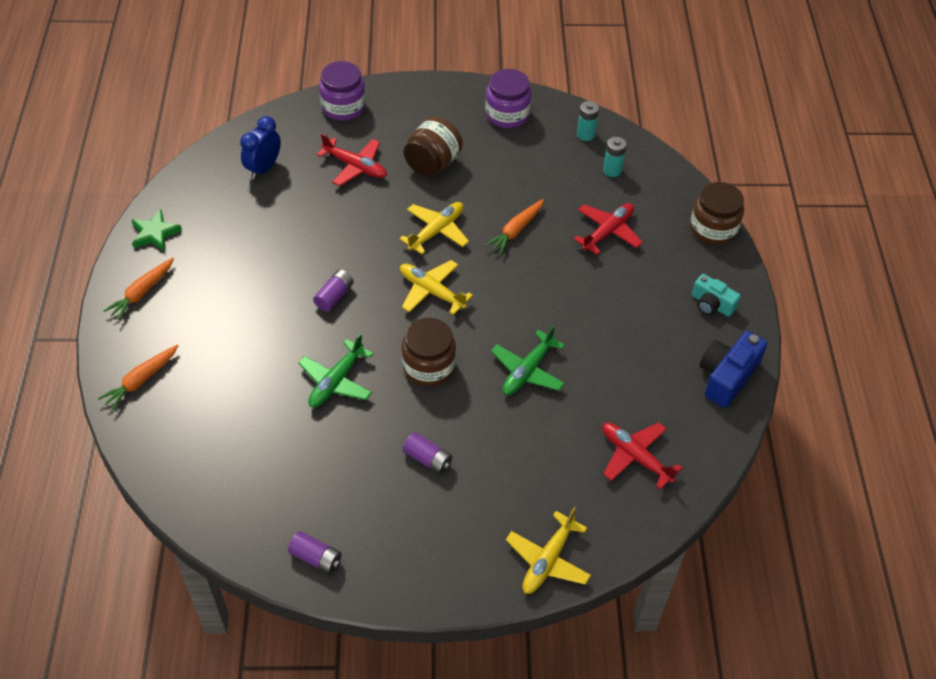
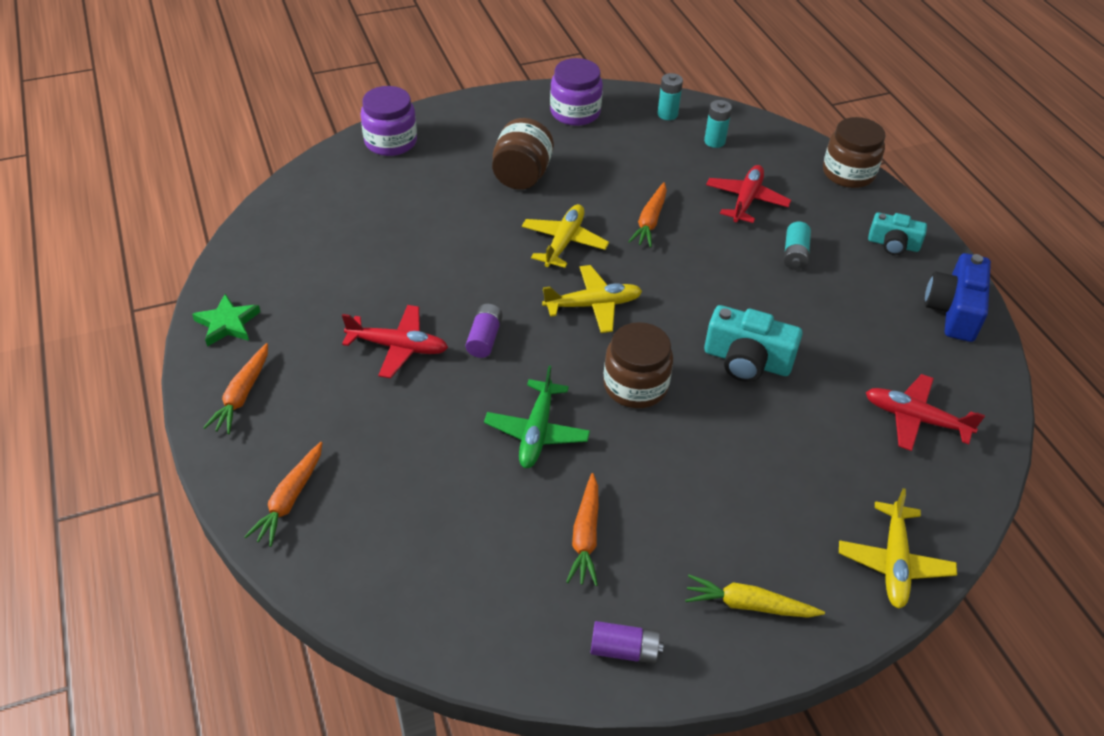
camera: 20 degrees left, 5 degrees down
(264, 168) = (329, 223): blue clock -> none
(331, 470) = (585, 536): none -> orange carrot
(355, 167) = (436, 198): red plane -> red plane (398, 347)
(421, 555) = (748, 605): none -> yellow carrot
(428, 459) = (692, 489): purple battery -> none
(431, 291) = (593, 305): yellow plane -> yellow plane turned 150 degrees clockwise
(527, 371) = (747, 360): green plane -> turquoise camera
(620, 291) = (795, 254): none -> turquoise battery

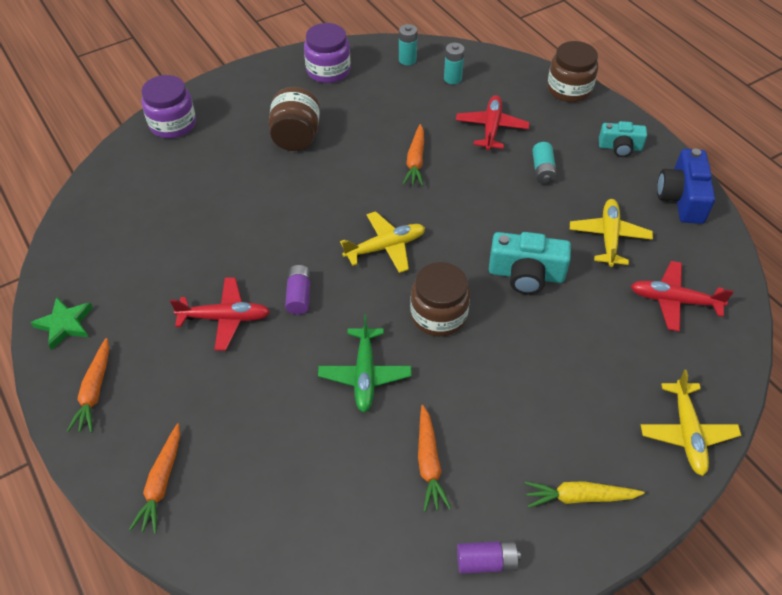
camera: 10 degrees left, 5 degrees up
(564, 242) = (347, 193): yellow plane -> yellow plane (609, 237)

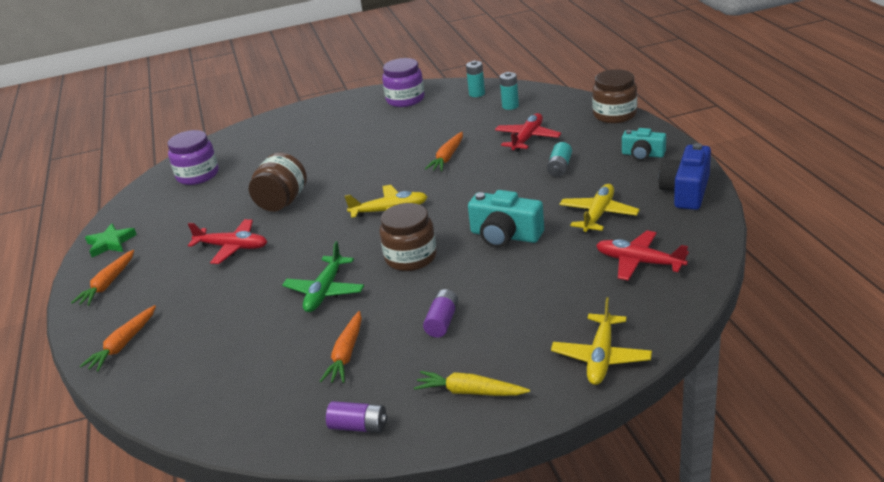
camera: 20 degrees right, 20 degrees down
(173, 124) = (262, 129): purple jar -> purple jar (198, 175)
(296, 137) = (354, 140): brown jar -> brown jar (282, 202)
(299, 296) = (300, 237): purple battery -> purple battery (442, 322)

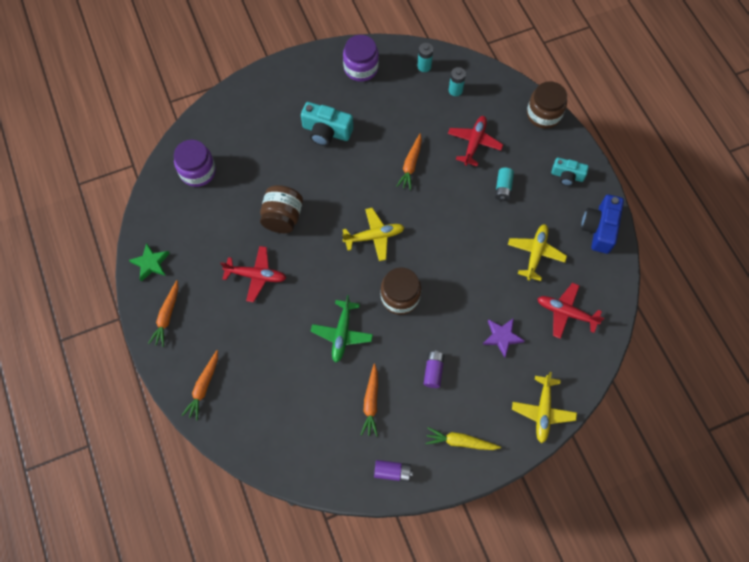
camera: 10 degrees left, 35 degrees up
(505, 235) = (468, 275): turquoise camera -> turquoise camera (326, 131)
(546, 287) = (502, 337): none -> purple star

